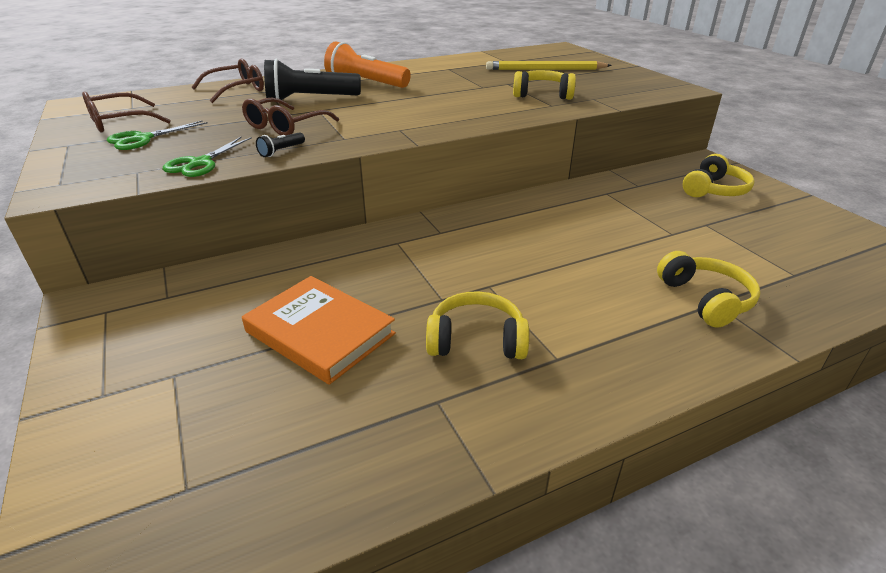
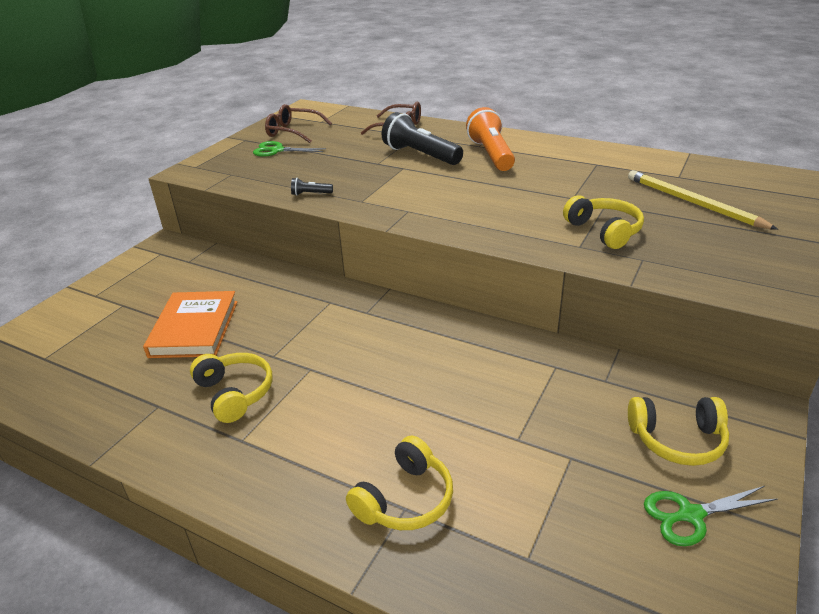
camera: 55 degrees right, 0 degrees up
(200, 163) = (262, 182): green scissors -> green scissors (690, 515)
(285, 126) = (355, 174): brown glasses -> none

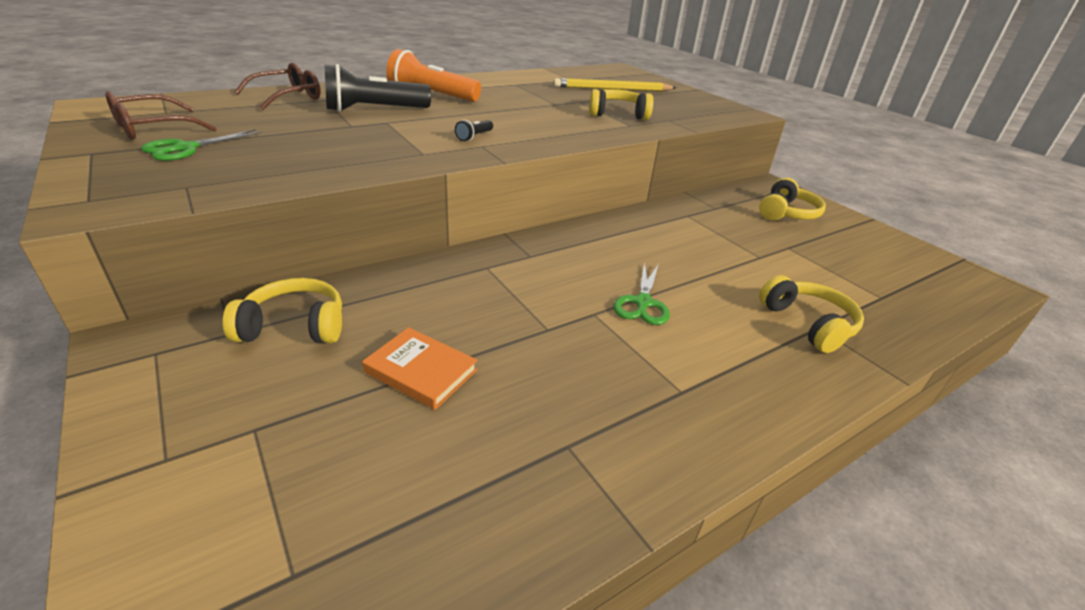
camera: 65 degrees left, 0 degrees up
(194, 328) = (421, 371): orange book -> orange book, size x0.66
(235, 393) = (594, 374): yellow headphones -> yellow headphones (294, 326)
(310, 194) = (356, 166): black flashlight -> black flashlight (474, 137)
(690, 515) = (853, 236): green scissors -> green scissors (642, 303)

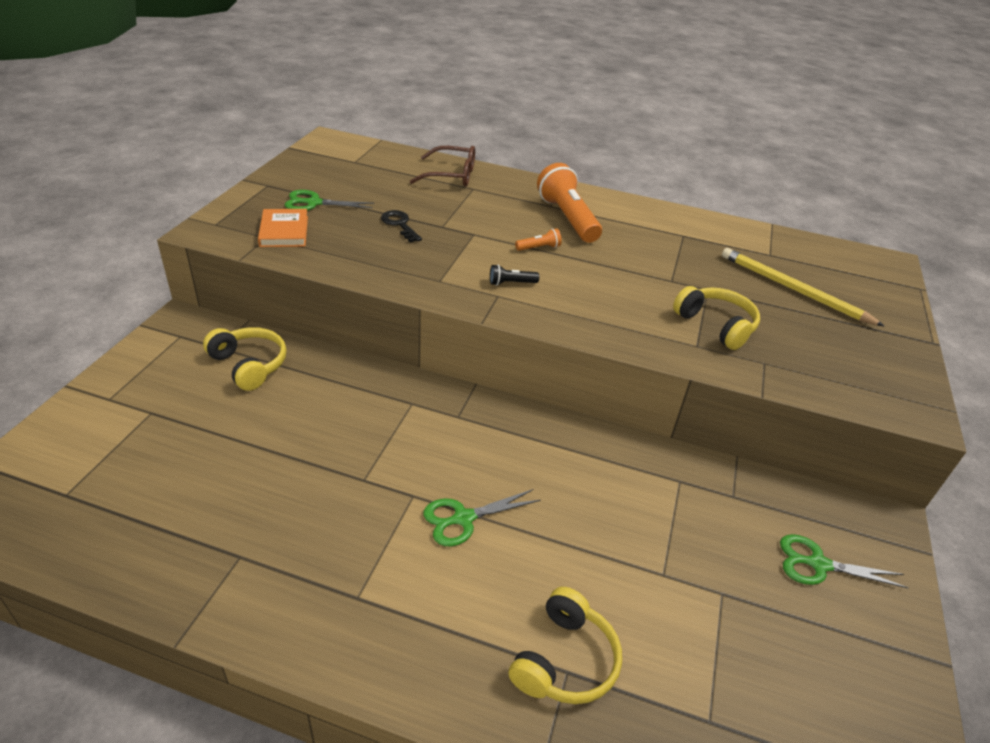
camera: 50 degrees right, 5 degrees up
(153, 128) = (325, 176): brown glasses -> none
(311, 135) = (399, 224): none -> black key
(374, 110) = (488, 216): black flashlight -> none
(421, 371) = (255, 444): orange book -> orange book (284, 231)
(449, 114) = (539, 248): none -> orange flashlight
(786, 213) = (818, 564): yellow headphones -> green scissors

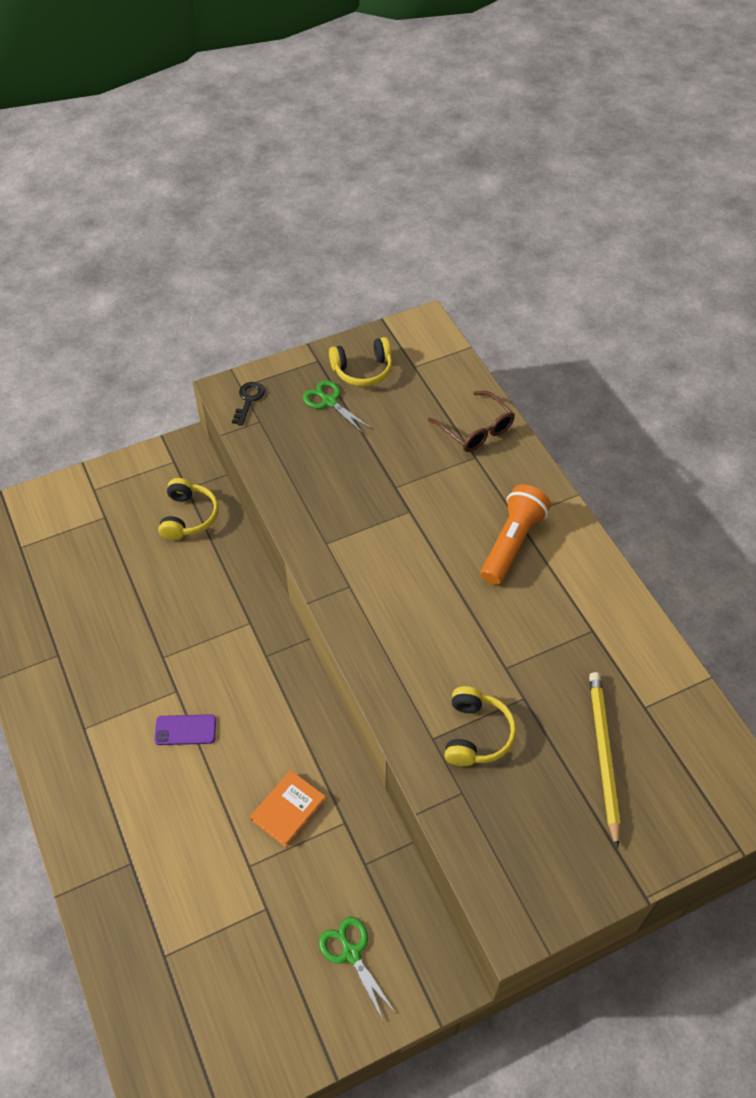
camera: 50 degrees right, 15 degrees up
(284, 231) = (277, 422): orange book -> orange book (288, 809)
(399, 224) = (365, 465): black key -> black key (248, 400)
(463, 518) = (185, 730): green scissors -> purple phone
(511, 283) = (374, 581): black flashlight -> none
(539, 248) = (442, 560): orange flashlight -> none
(565, 660) = (137, 856): yellow headphones -> yellow headphones (363, 370)

